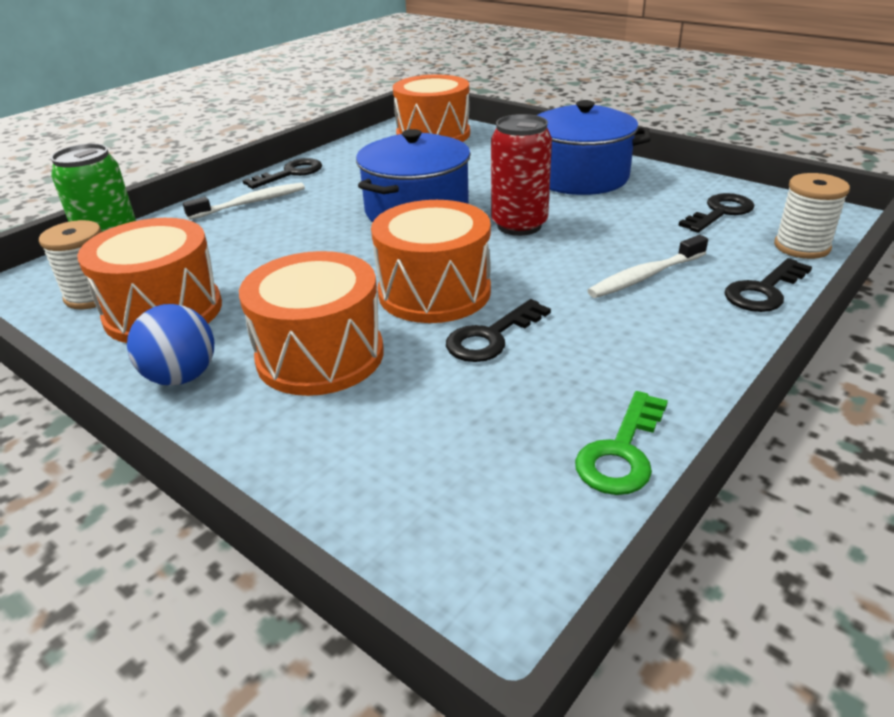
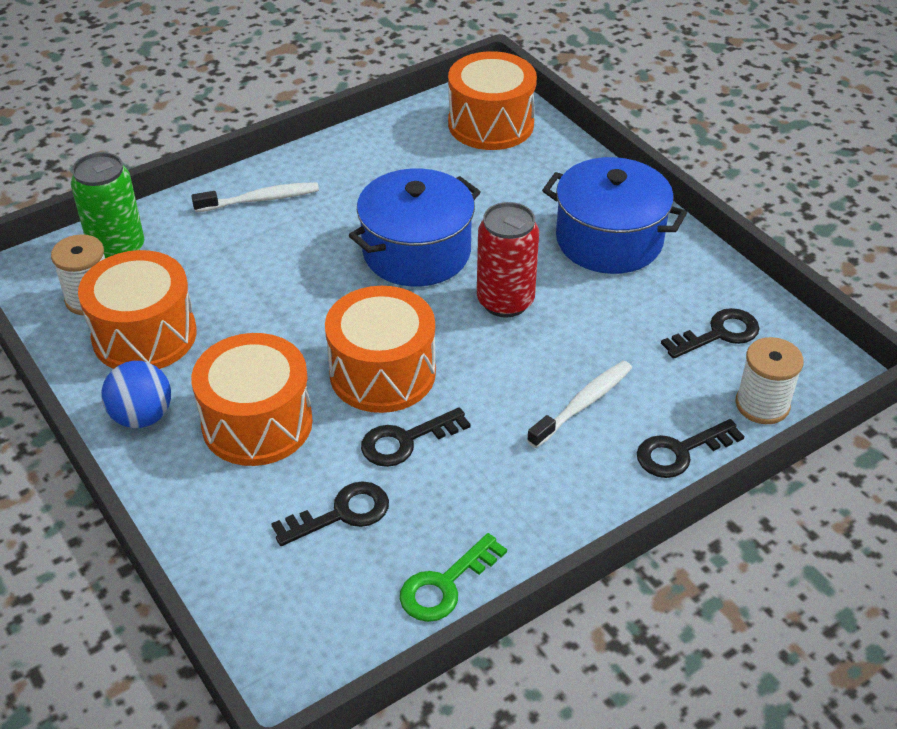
camera: 15 degrees right, 10 degrees up
(290, 173) = (314, 159): black key -> black key (341, 513)
(645, 276) = (583, 404): white toothbrush -> white toothbrush turned 150 degrees clockwise

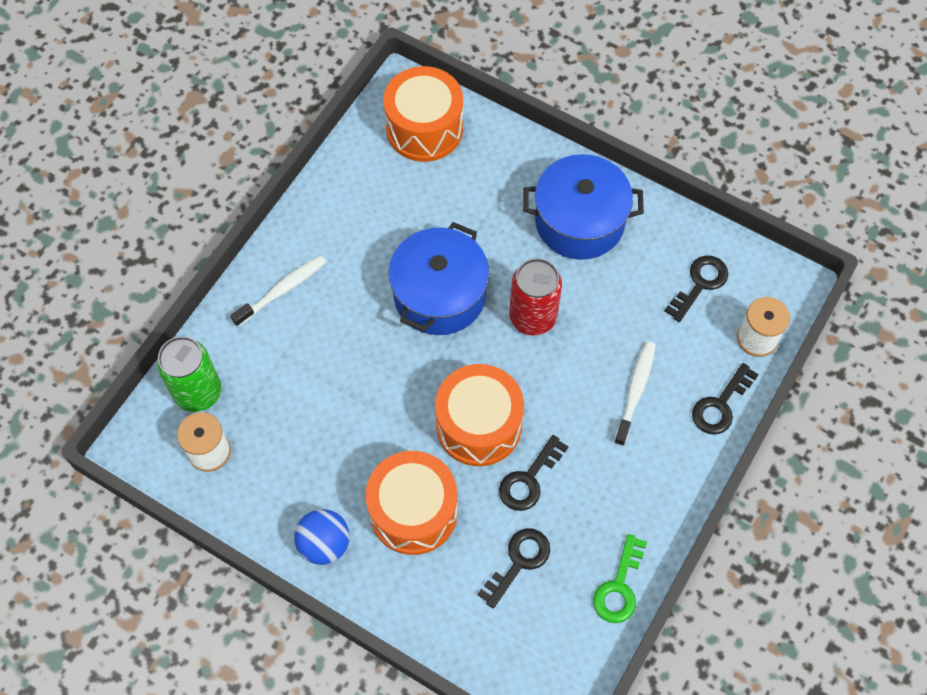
camera: 25 degrees left, 20 degrees up
(144, 335) = (277, 468): orange drum -> none

